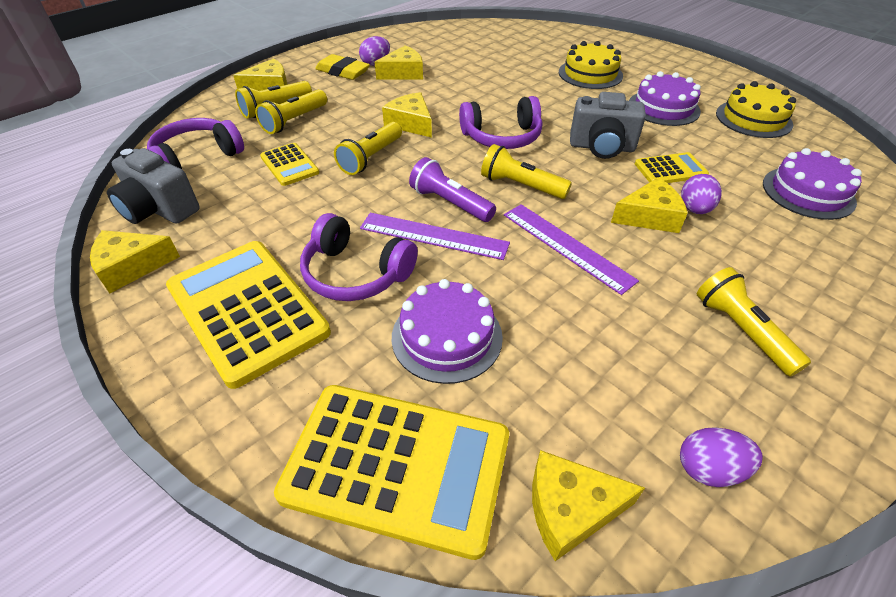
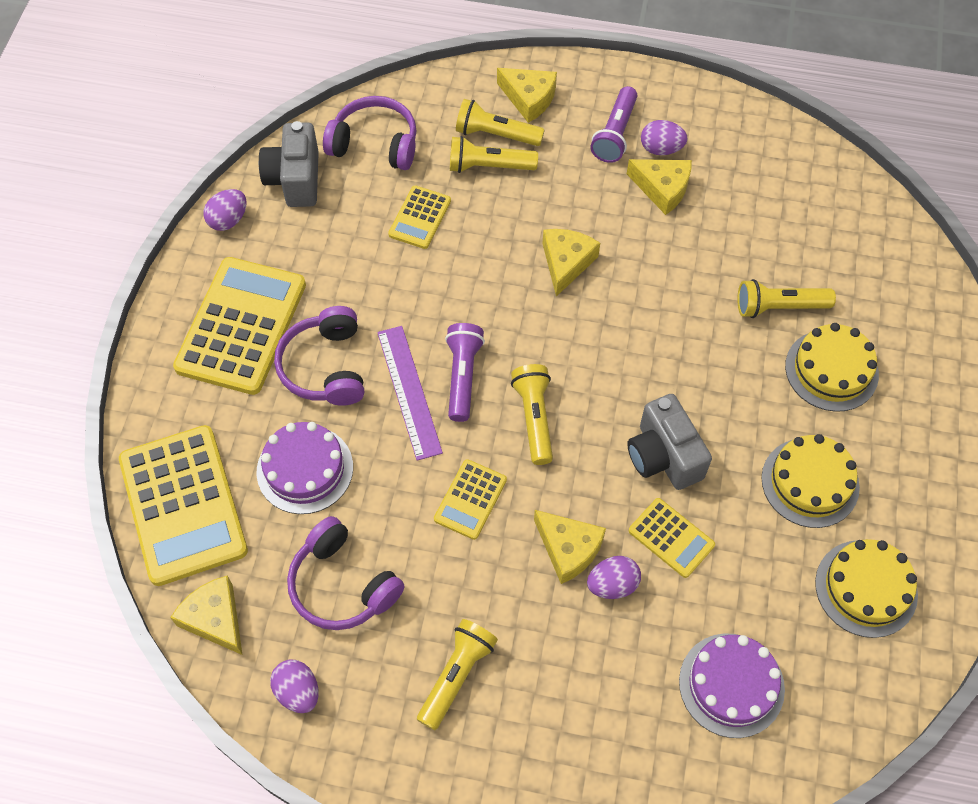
camera: 55 degrees right, 15 degrees up
(131, 266) = (228, 220): yellow cheese -> purple egg
(343, 72) = (615, 134): yellow eraser -> purple flashlight
(371, 158) = (480, 271): yellow flashlight -> yellow flashlight (779, 307)
(502, 137) = (608, 356): purple headphones -> purple headphones (342, 585)
(566, 246) = (470, 499): purple ruler -> yellow calculator
(663, 108) = (810, 482): purple cake -> yellow cake

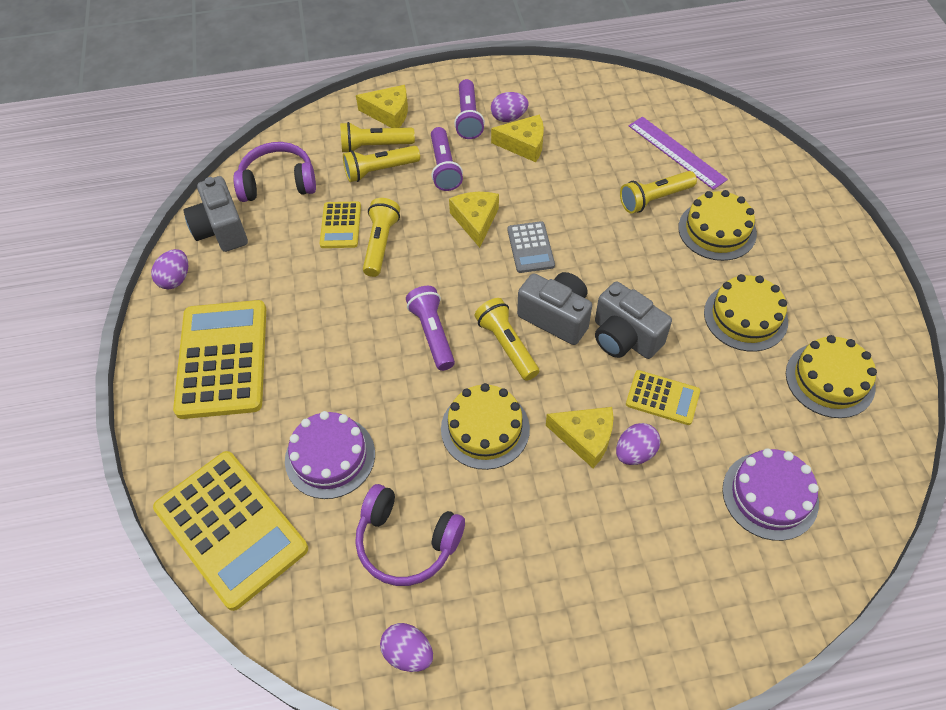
camera: 20 degrees left, 5 degrees down
(215, 619) = (303, 618): yellow cheese -> none
(325, 367) = (311, 366): purple headphones -> none
(409, 391) = (392, 361): purple ruler -> purple ruler (676, 152)
(456, 676) = (543, 580): yellow flashlight -> yellow flashlight (380, 244)
(470, 499) = (485, 428): yellow calculator -> yellow cake
(560, 187) = (444, 167): none -> purple flashlight
(601, 406) = (556, 317): none -> grey camera
(611, 316) = (530, 247): none -> grey calculator

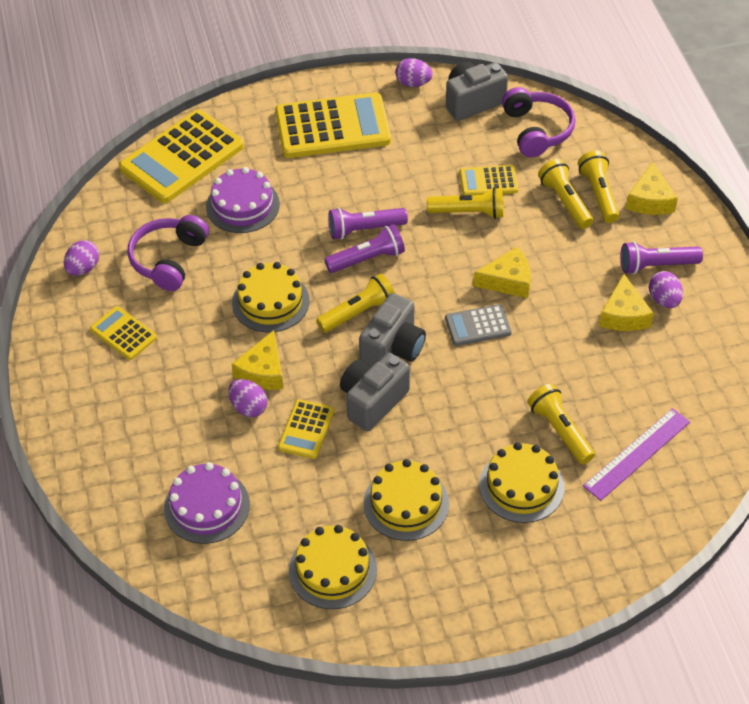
camera: 85 degrees right, 5 degrees down
(444, 167) = (578, 251): purple flashlight -> purple flashlight (364, 229)
(523, 595) = (123, 333): none -> yellow calculator

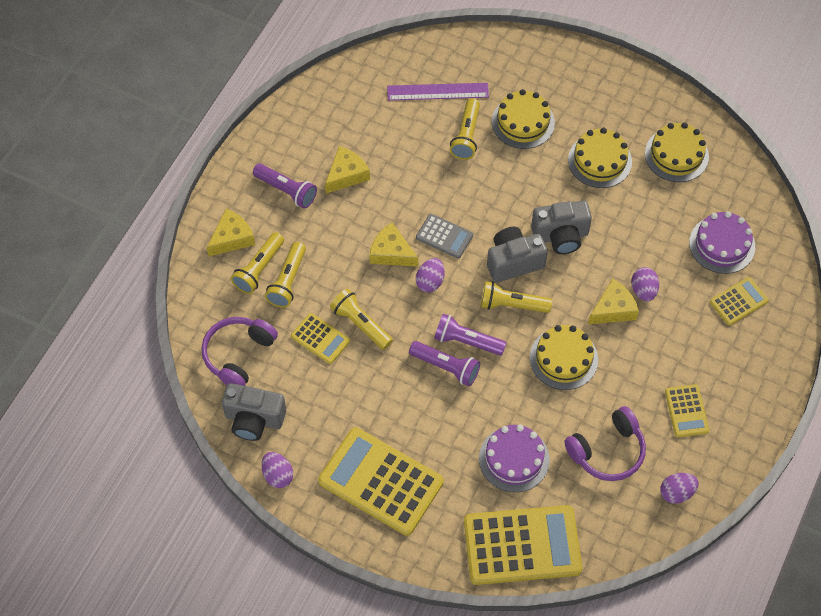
camera: 140 degrees left, 10 degrees up
(306, 429) = (619, 248): yellow calculator -> yellow calculator (738, 301)
(664, 300) = (310, 165): purple egg -> purple egg (430, 281)

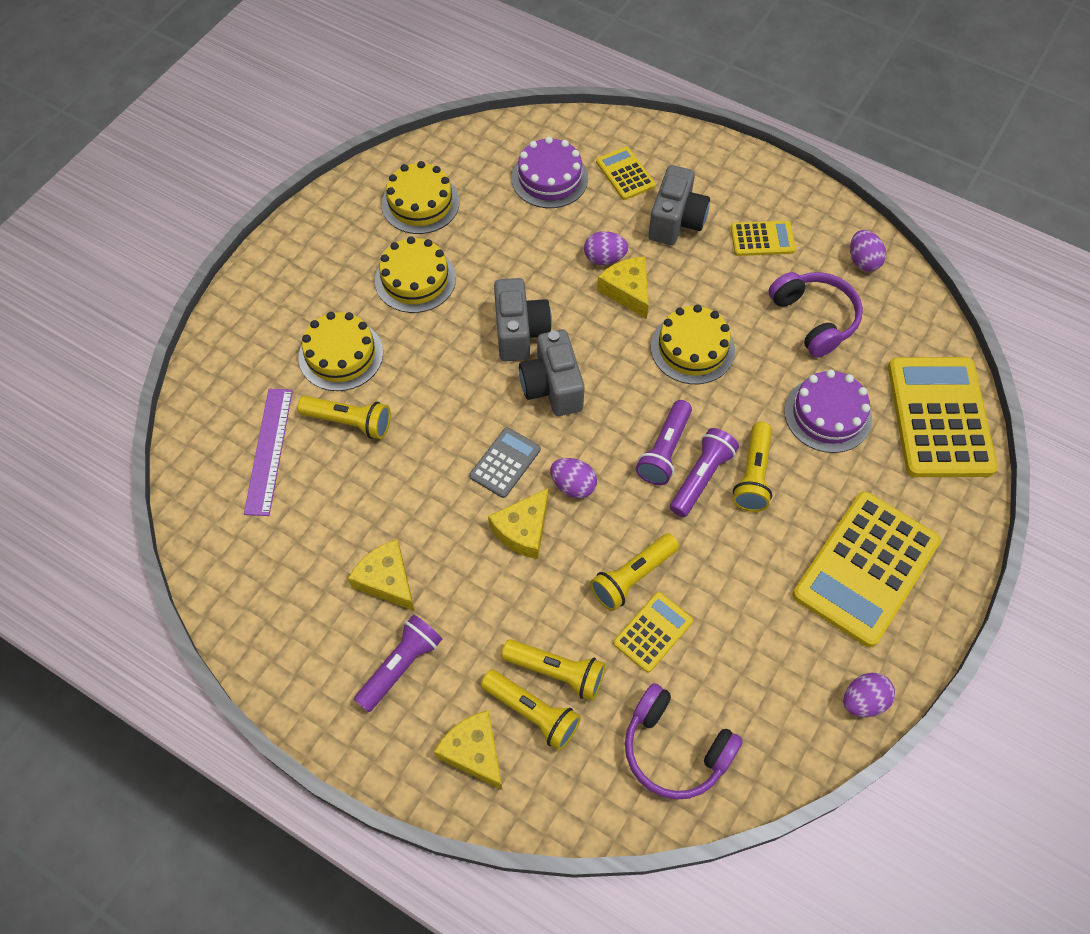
camera: 85 degrees left, 0 degrees up
(254, 419) = (779, 730): grey camera -> grey camera (676, 221)
(512, 305) = (614, 395): yellow flashlight -> yellow flashlight (753, 475)

